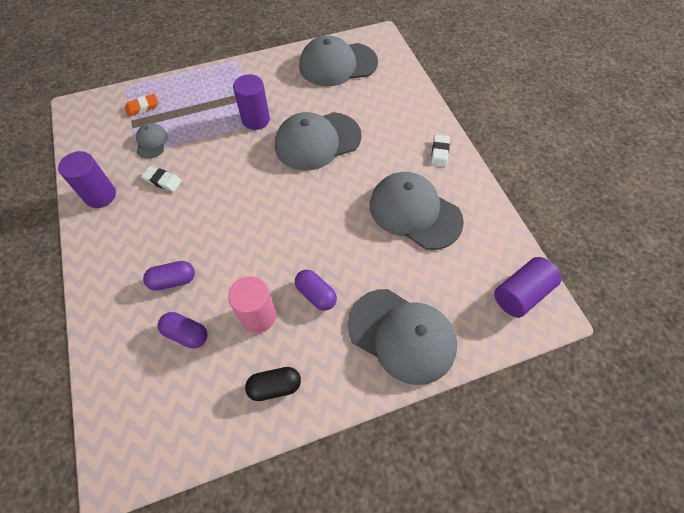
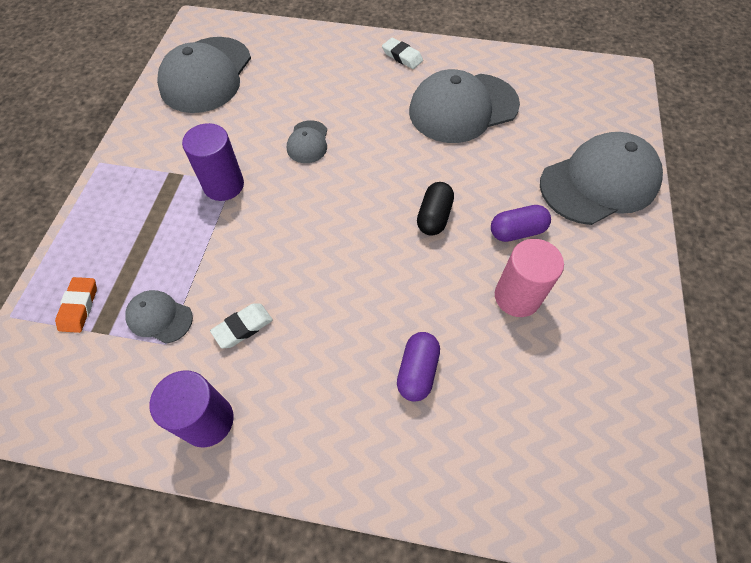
camera: 60 degrees left, 0 degrees up
(186, 334) = (504, 383): purple capsule -> none
(275, 386) = (612, 315): black capsule -> black capsule (434, 217)
(317, 141) = (308, 142): grey cap -> grey cap, size x0.47
(521, 294) = (595, 82): purple cylinder -> none

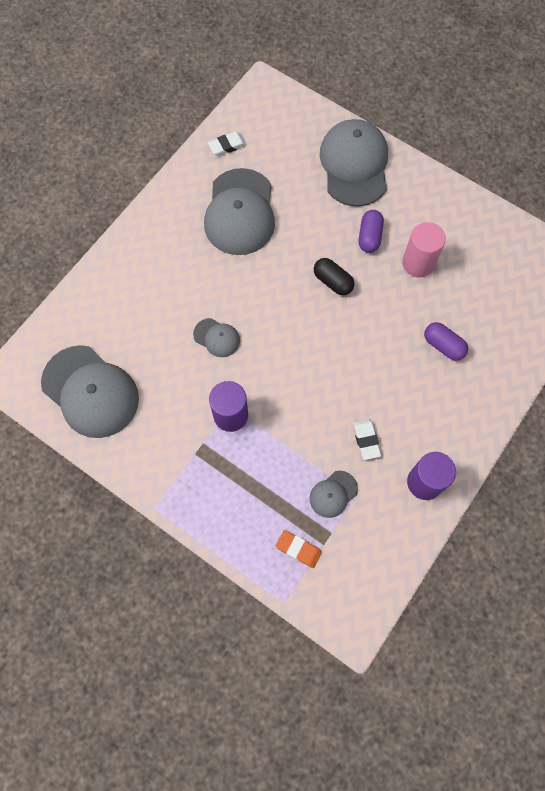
camera: 65 degrees left, 10 degrees up
(402, 56) = (156, 228): white eraser -> white eraser (227, 146)

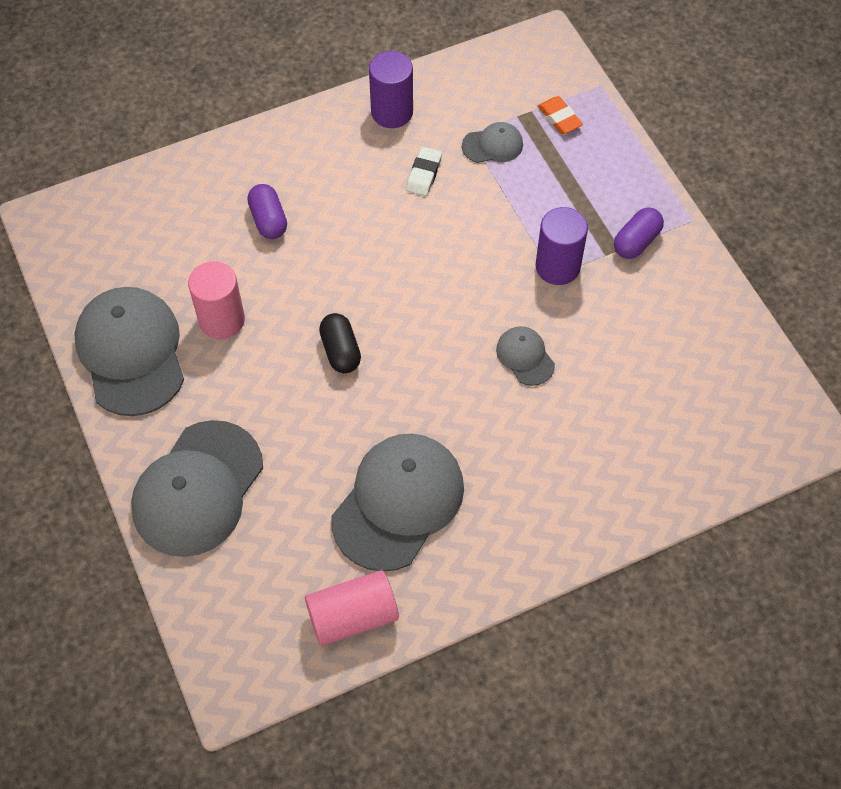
camera: 150 degrees left, 10 degrees down
(90, 392) = (713, 371): grey cap -> grey cap (131, 352)
(227, 146) = (352, 616): white eraser -> pink cylinder
(369, 237) = (254, 382): purple capsule -> purple capsule (636, 242)

